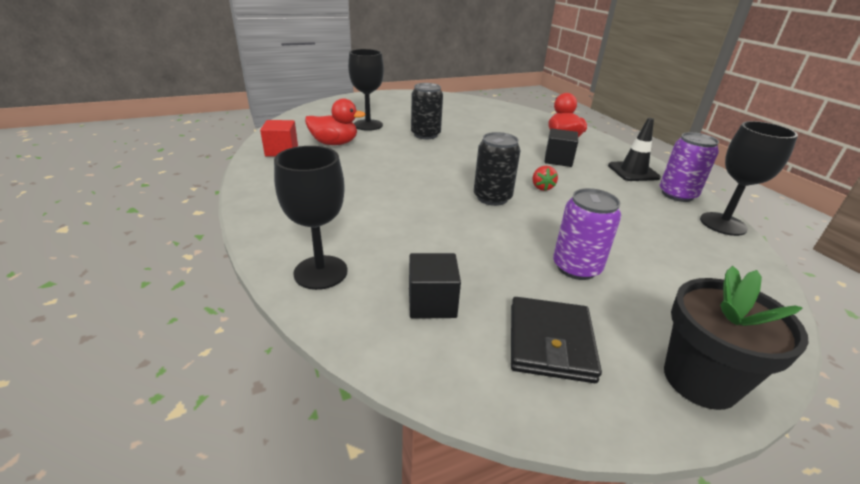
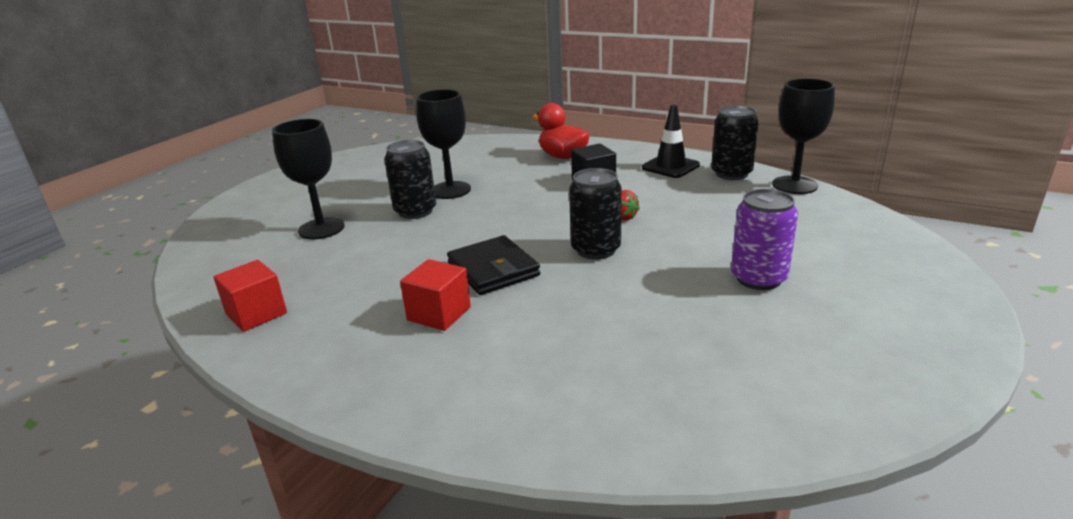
camera: 35 degrees left, 5 degrees down
(320, 272) = (560, 420): black goblet -> black goblet (450, 190)
(334, 143) = (316, 271): red duck -> none
(353, 189) = (439, 314): none -> red cube
(432, 303) = (705, 380): black cube -> none
(550, 342) = (834, 352): black wallet -> black wallet (493, 269)
(677, 194) = (731, 174): purple can -> black can
(700, 380) = (946, 317): black flower pot -> none

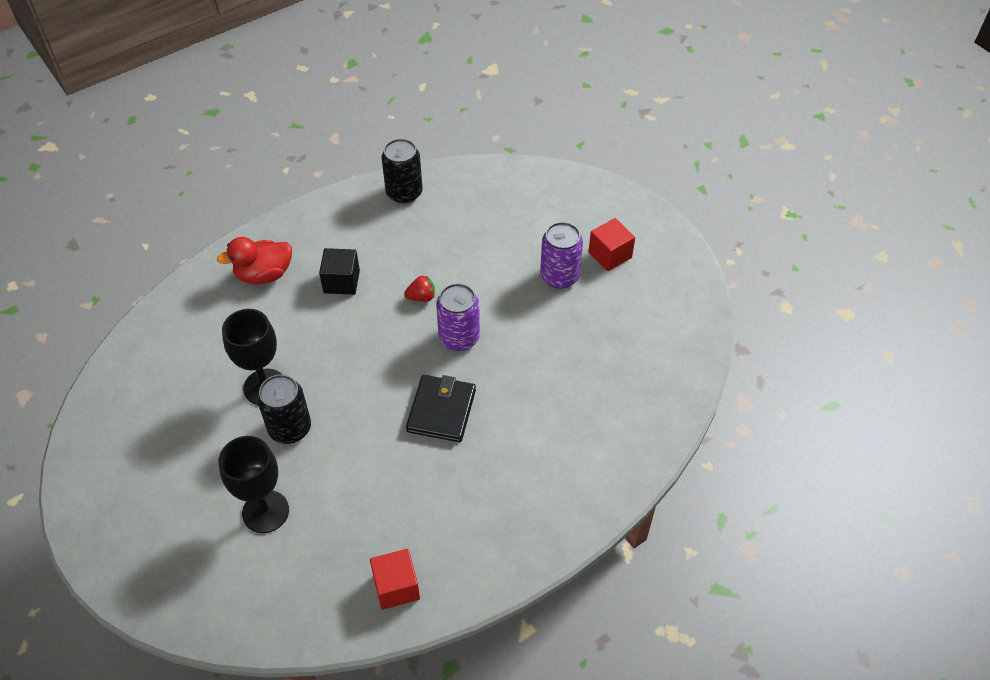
camera: 65 degrees left, 25 degrees up
(439, 314) = (480, 465): red cube -> red cube (610, 255)
(493, 269) = (441, 410): black wallet -> black wallet turned 75 degrees counterclockwise
(595, 250) = (459, 337): black can -> purple can
(670, 166) = (357, 218): black traffic cone -> none
(794, 185) = (454, 174): black goblet -> none

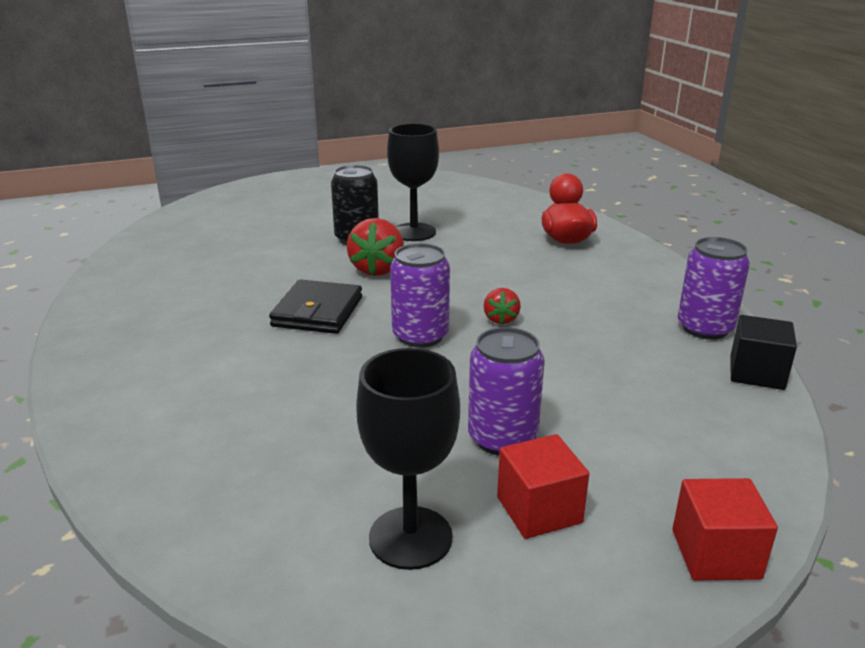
camera: 105 degrees right, 25 degrees down
(265, 511) = (276, 225): black goblet -> black goblet (410, 537)
(341, 281) = (543, 275): black cube -> black cube (756, 373)
(354, 393) = (377, 269): none -> red strawberry
(396, 587) = (139, 269): red cube -> red cube (715, 554)
(404, 193) = (705, 328): black can -> purple can
(441, 410) = (317, 312): black wallet -> black wallet turned 75 degrees clockwise

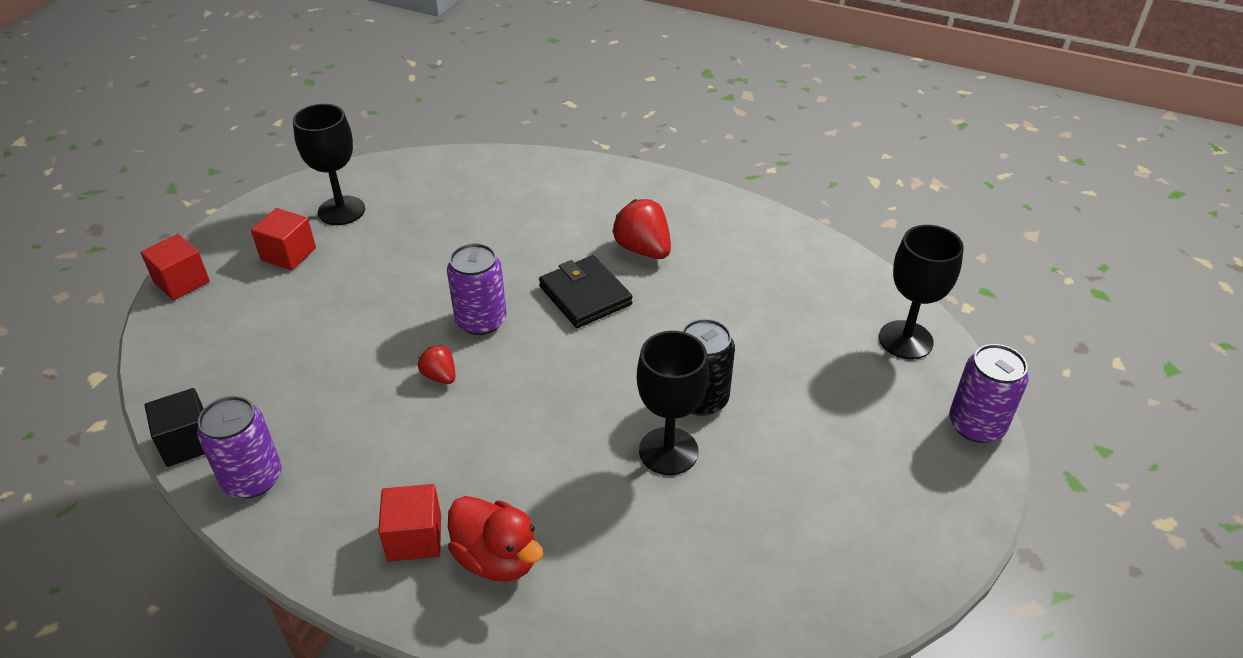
camera: 135 degrees right, 15 degrees up
(205, 211) = (905, 340): none -> black goblet
(377, 269) = (615, 369): red strawberry -> red strawberry (643, 249)
(502, 438) = (342, 279): purple can -> purple can (976, 425)
(606, 262) = (414, 537): none -> red cube

